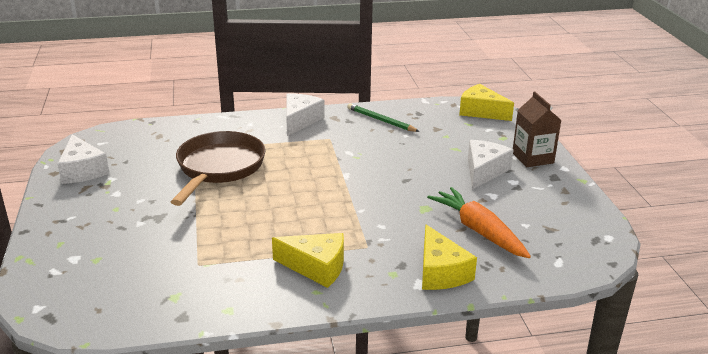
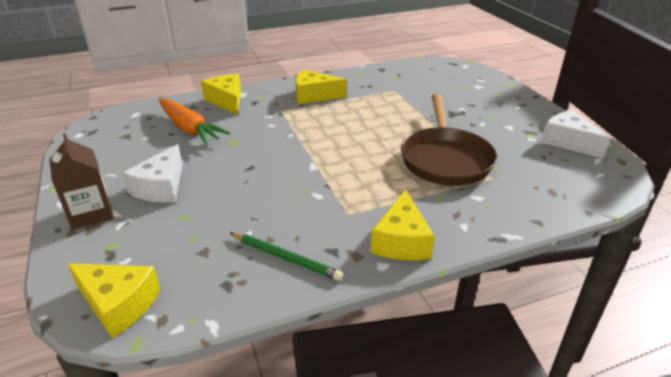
camera: 170 degrees right, 5 degrees up
(300, 120) = (401, 241): white cheese -> yellow cheese

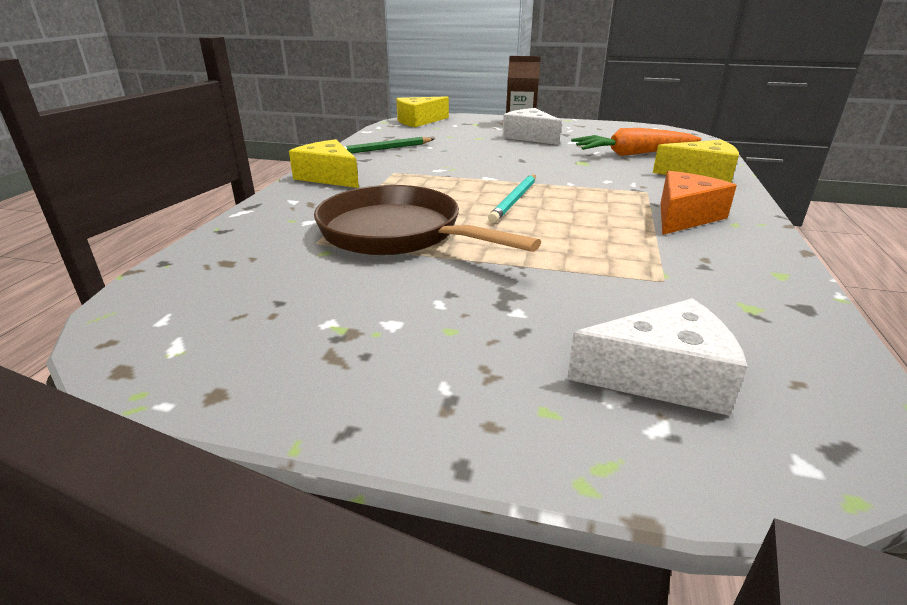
camera: 125 degrees right, 5 degrees down
(314, 95) = (684, 217): yellow cheese -> orange cheese
(347, 143) = (514, 200): none -> turquoise pencil
(568, 142) = (256, 353): white cheese -> white cheese (662, 377)

